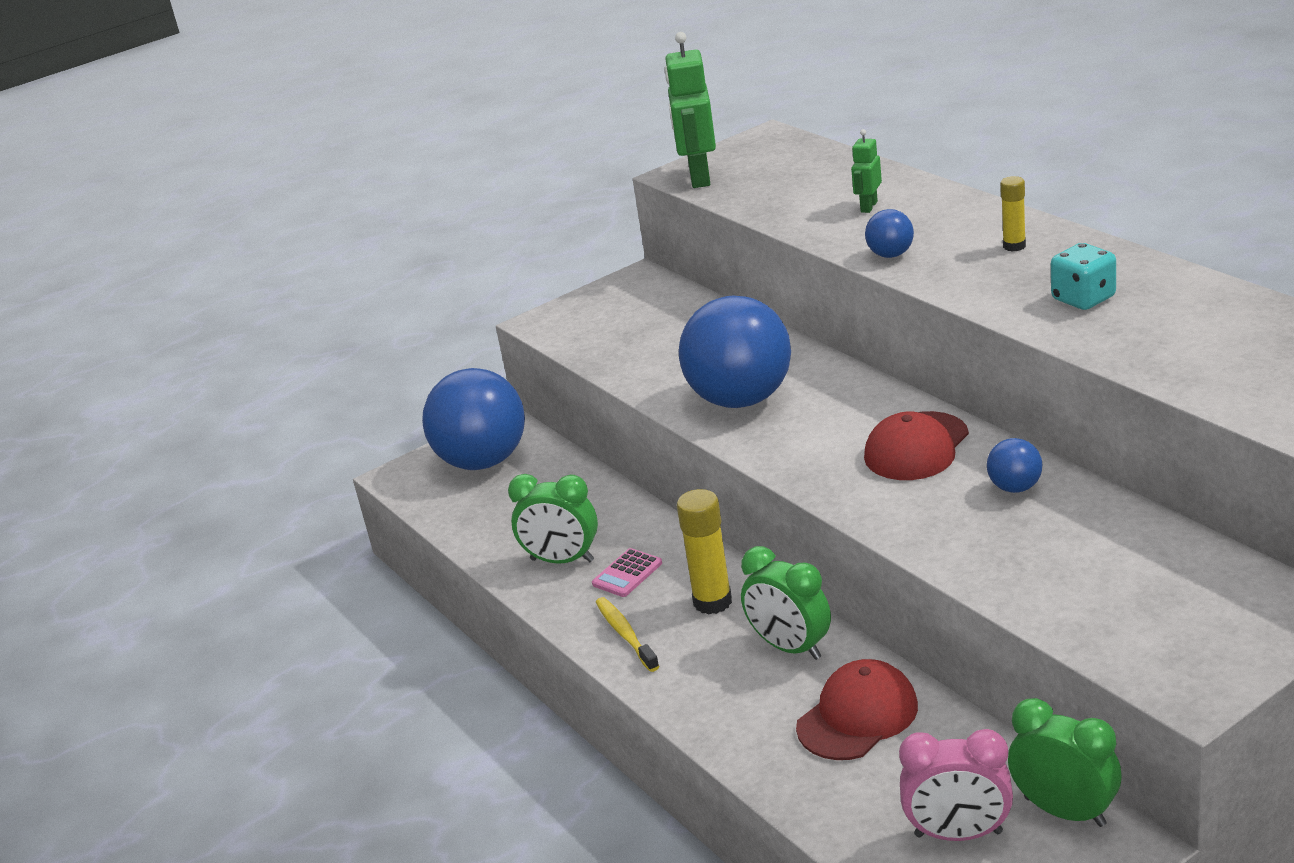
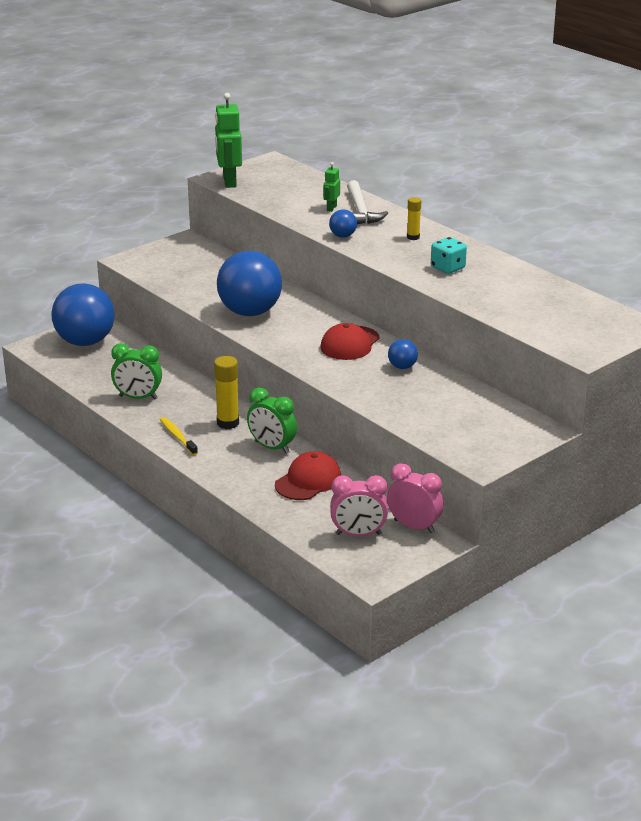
camera: 10 degrees left, 0 degrees up
(627, 574) = (177, 406): pink calculator -> none
(919, 207) = (360, 211): none -> white hammer
(1065, 811) = (414, 526): green clock -> pink clock

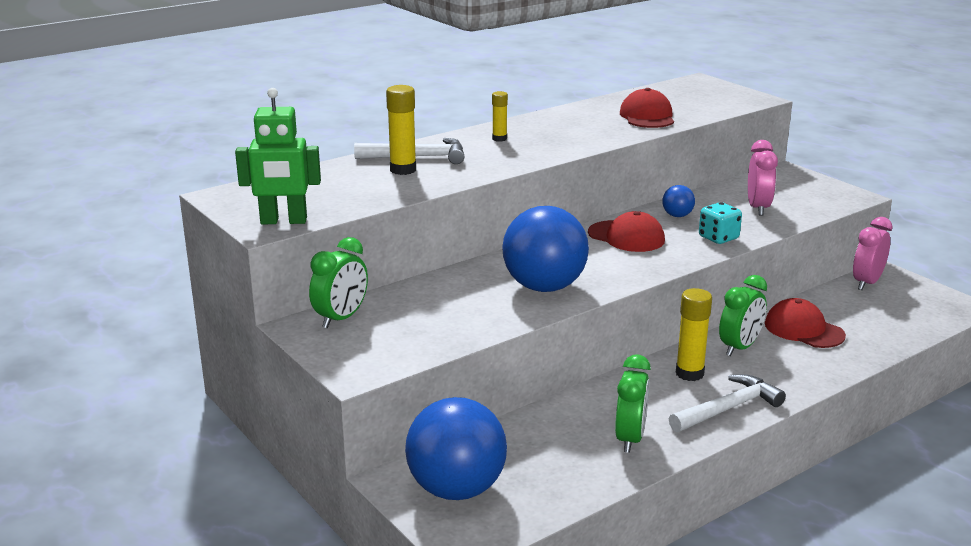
camera: 85 degrees left, 5 degrees down
(177, 436) = (728, 408): yellow toothbrush -> white hammer
(197, 250) = (341, 318): none -> green clock
(331, 208) = (403, 170): green robot -> yellow glue stick
(343, 236) = (489, 167): blue ball -> none
(358, 534) = (893, 309): pink clock -> pink clock (758, 208)
(448, 268) = (580, 130): turquoise dice -> turquoise dice (718, 238)
(499, 296) = (647, 116): none -> red cap

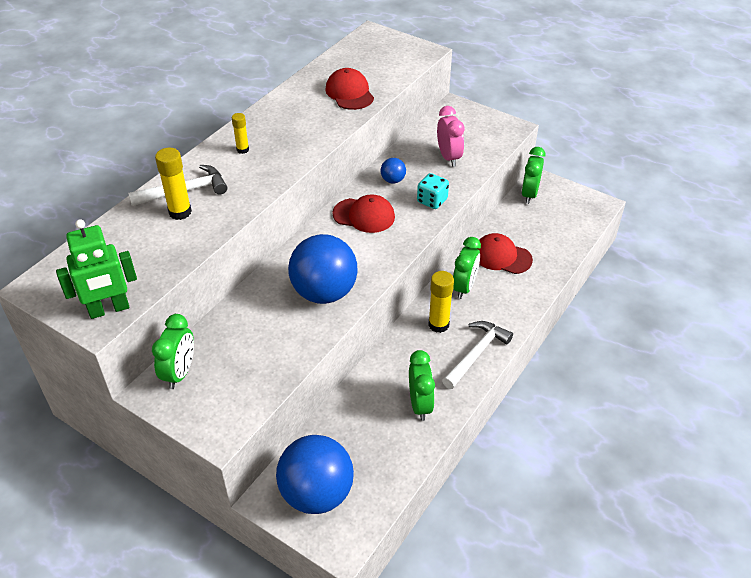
camera: 20 degrees left, 20 degrees up
(866, 283) = (529, 194): pink clock -> green clock

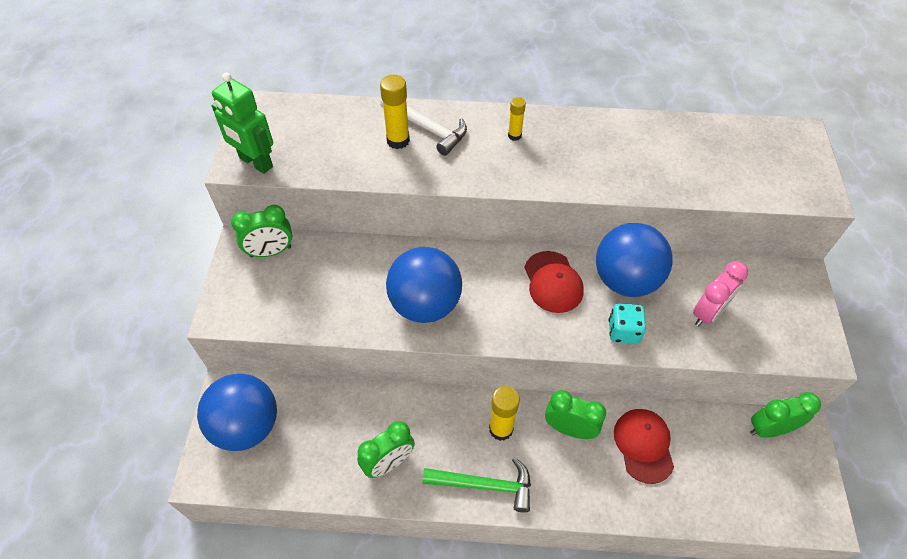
camera: 60 degrees right, 10 degrees up
(349, 93) = (676, 168): red cap -> none
(393, 180) = (625, 280): blue ball -> blue ball, size x2.31
(464, 287) = (569, 429): green clock -> green clock turned 150 degrees counterclockwise
(476, 354) = (484, 485): white hammer -> green hammer

